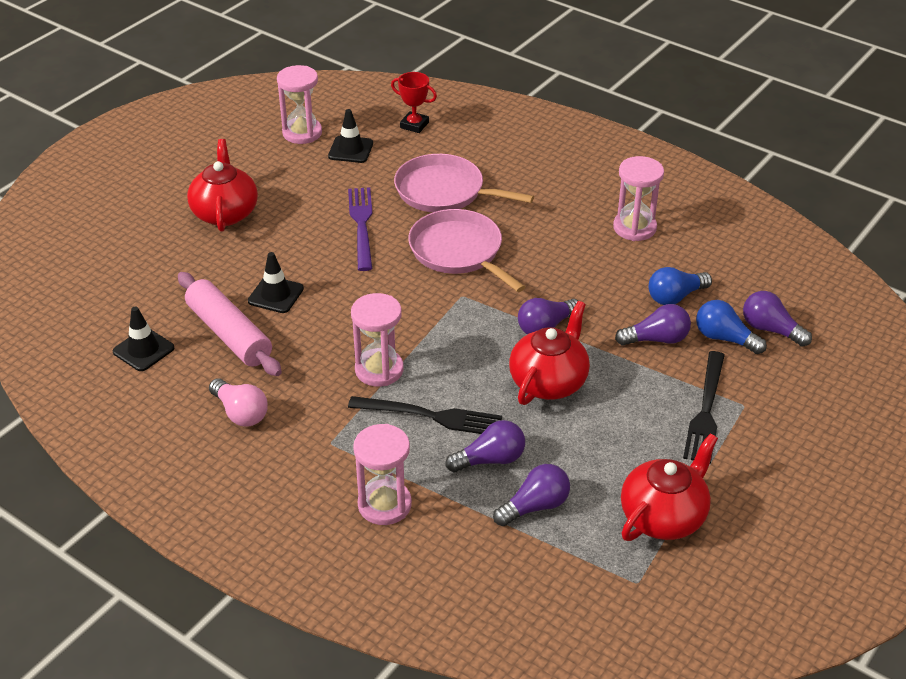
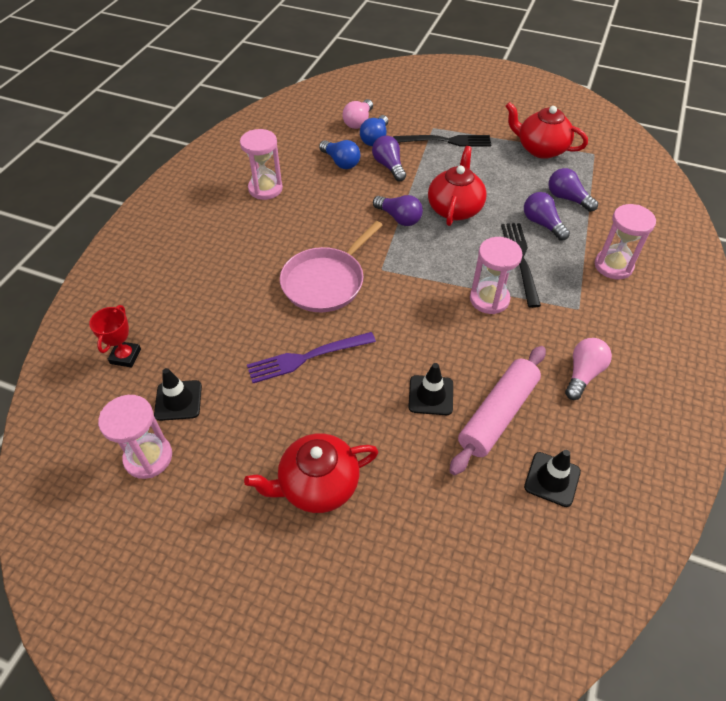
camera: 105 degrees left, 10 degrees up
(444, 191) = (240, 308): pink pan -> none
(549, 381) = (455, 208): red teapot -> red teapot turned 90 degrees clockwise
(770, 329) = (358, 122): purple light bulb -> pink light bulb

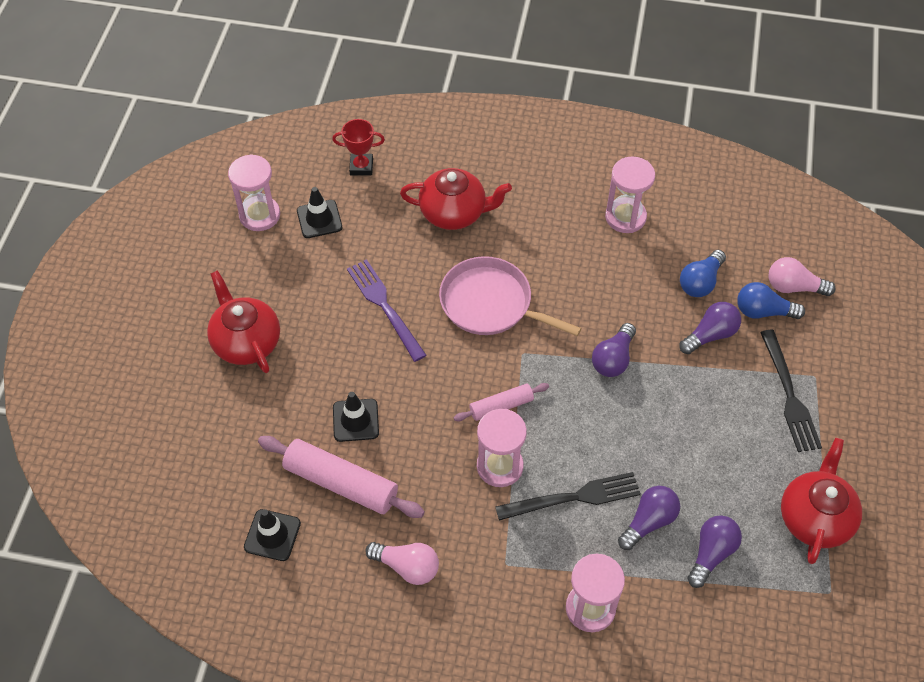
camera: 80 degrees right, 5 degrees up
(431, 290) = (501, 406): none -> pink rolling pin
(455, 208) = (649, 418): red teapot -> red teapot (454, 213)

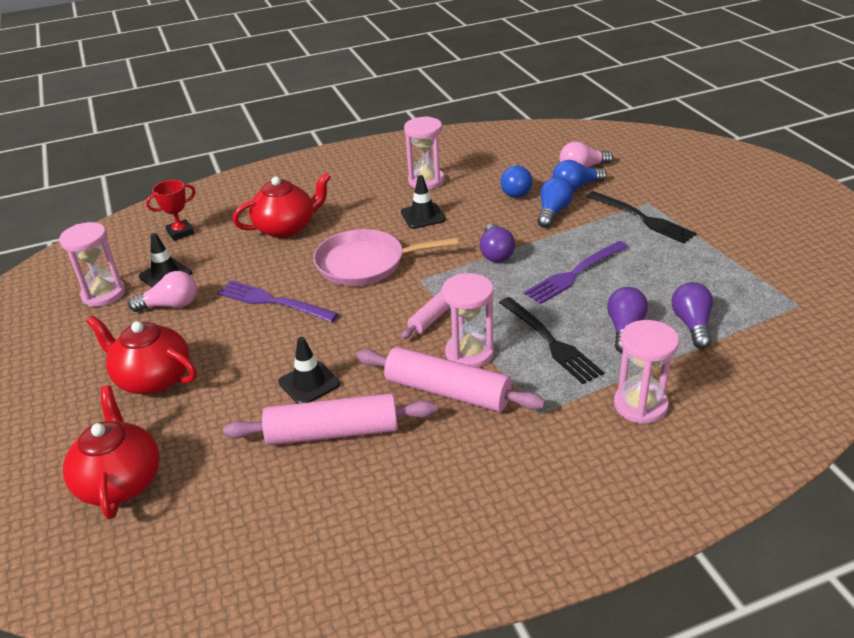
camera: 30 degrees left, 20 degrees down
(272, 535) = (294, 506): black traffic cone -> black traffic cone (423, 216)
(407, 567) = (452, 460): pink light bulb -> pink light bulb (170, 305)
(453, 497) = (447, 391): none -> pink rolling pin
(575, 497) = (551, 342): black fork -> black fork turned 105 degrees clockwise
(661, 429) = (574, 274): none -> purple fork
(710, 335) = (553, 212): purple light bulb -> blue light bulb
(815, 517) = (737, 271): red teapot -> red teapot (120, 481)

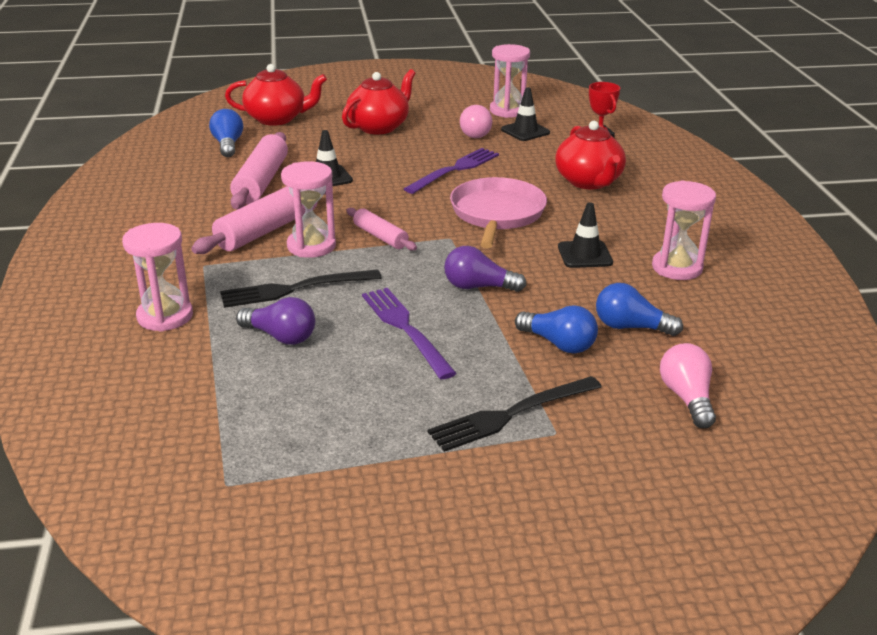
camera: 100 degrees right, 5 degrees down
(576, 187) = (626, 378): blue light bulb -> blue light bulb (228, 145)
(692, 325) = (253, 383): purple light bulb -> none

